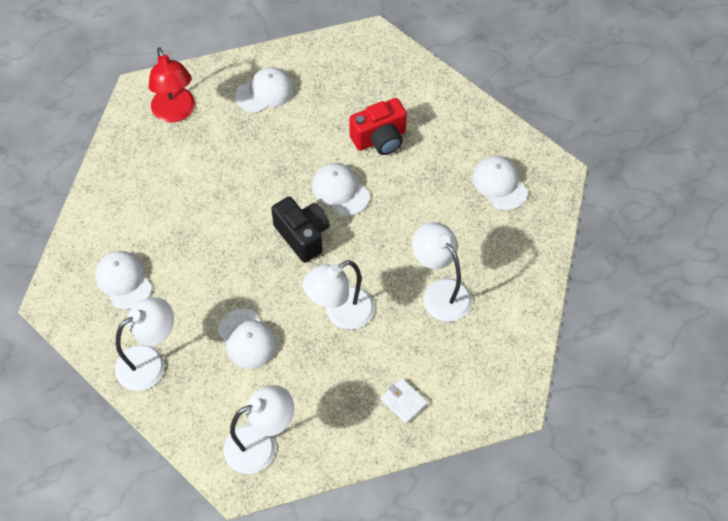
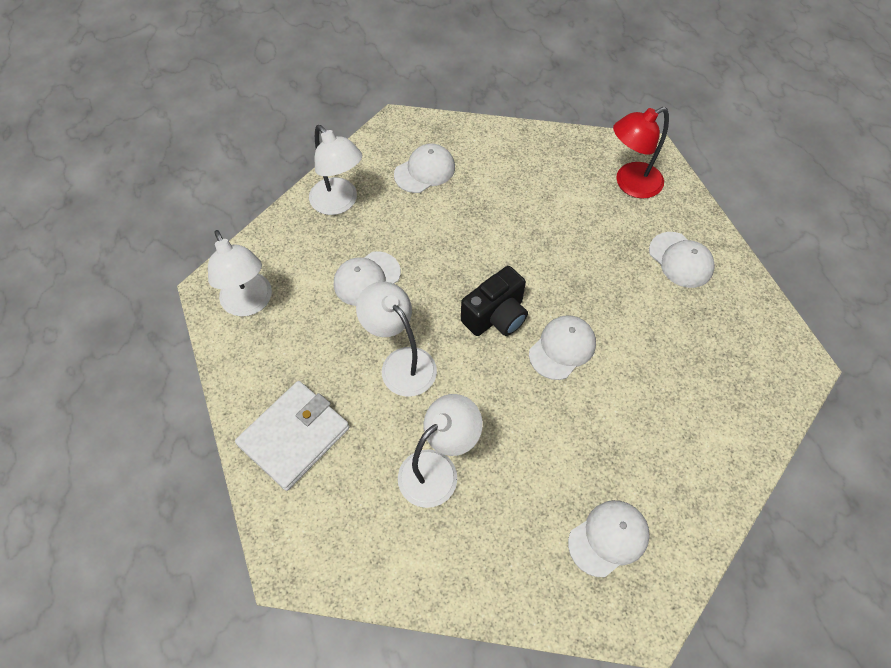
camera: 85 degrees right, 0 degrees up
(380, 139) = (645, 385): red camera -> none
(403, 401) = (294, 436): white wallet -> white wallet, size x2.07

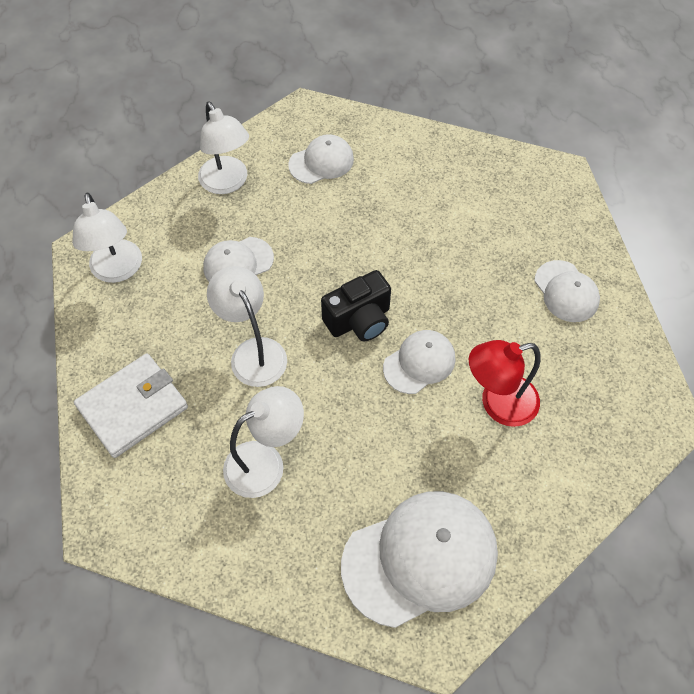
camera: 10 degrees right, 0 degrees up
(608, 538) = (420, 558): white cap -> white cap, size x1.84
(630, 184) = (532, 205): red lamp -> red lamp (498, 404)

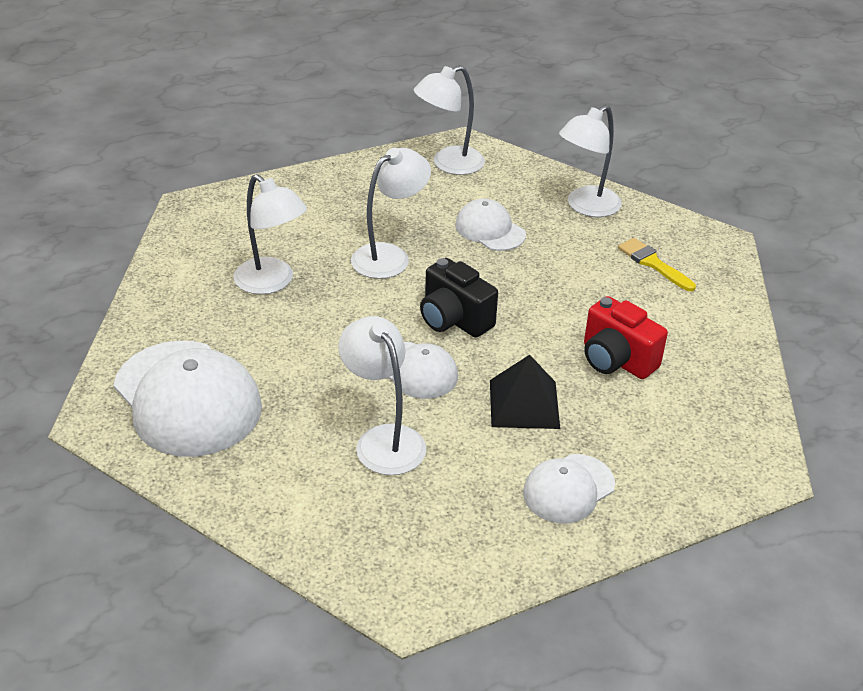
camera: 75 degrees right, 20 degrees down
(133, 407) = (309, 199): white wallet -> none
(321, 162) = (653, 263): white cap -> yellow brush
(434, 222) = (616, 360): none -> red camera
(472, 296) = (524, 403): none -> black pyramid
(498, 404) = (383, 439): red lamp -> white lamp

